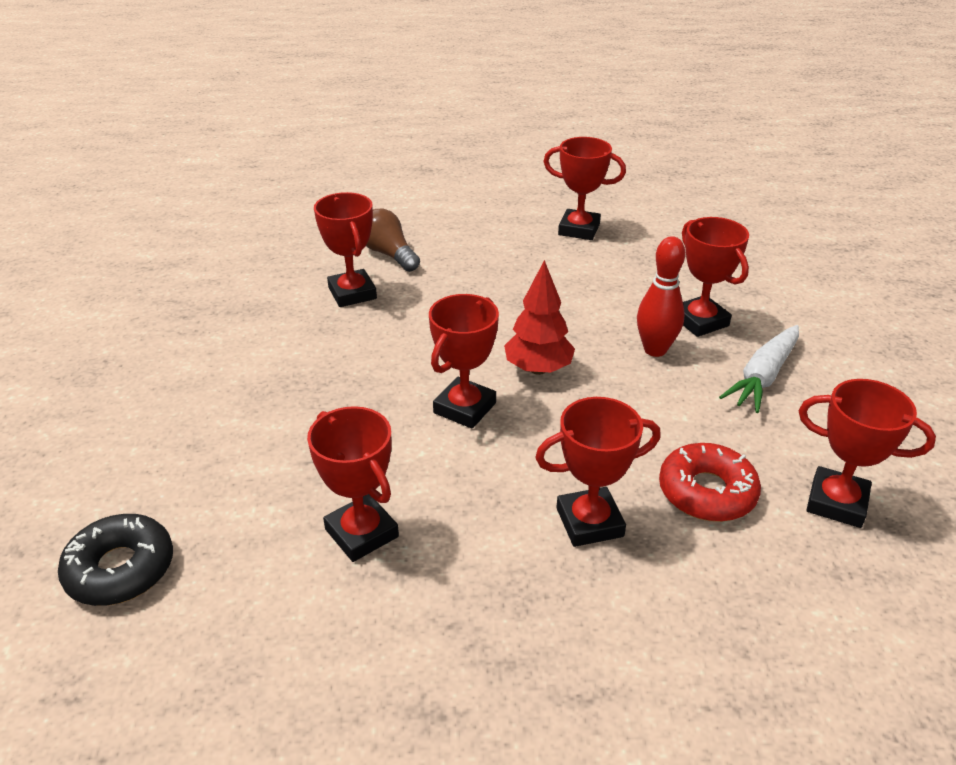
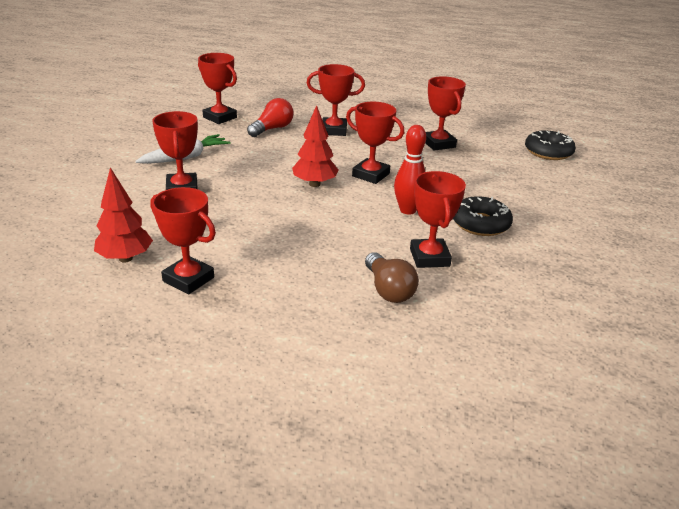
camera: 165 degrees left, 5 degrees down
(288, 351) = (480, 224): none -> black donut
(464, 408) = (371, 175): red trophy -> red trophy turned 75 degrees clockwise
(655, 235) = (125, 258): none -> red tree
(655, 350) = (232, 180): red bowling pin -> red bowling pin (407, 210)
(707, 492) = (272, 129): red donut -> red light bulb

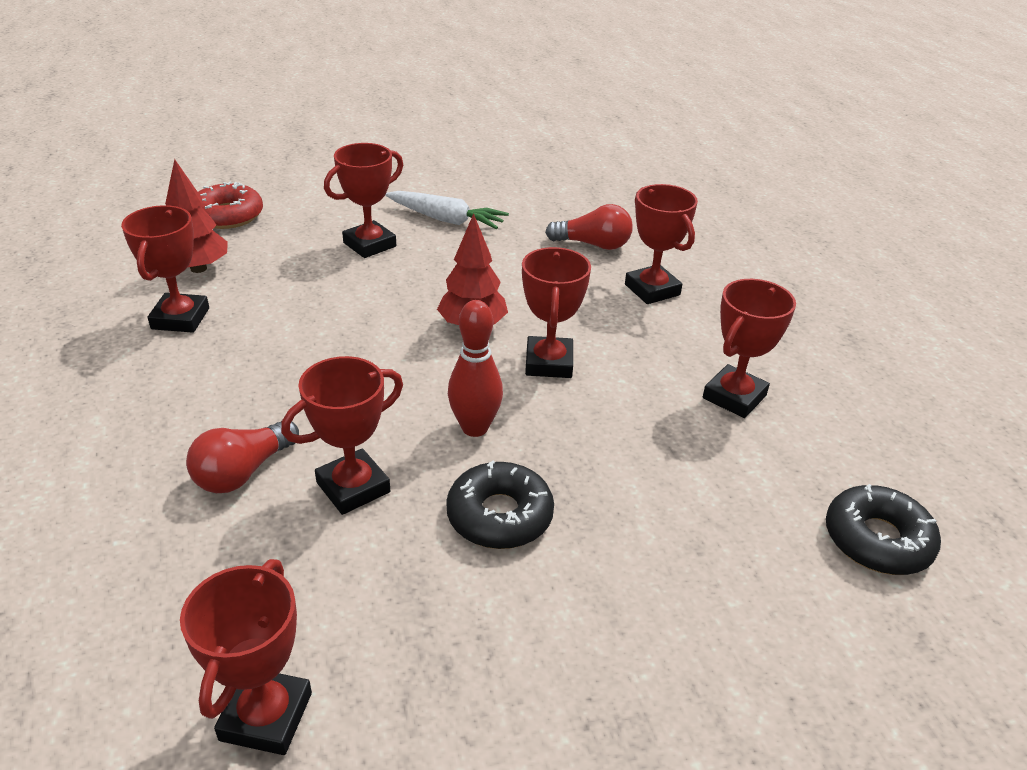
camera: 60 degrees right, 5 degrees up
(60, 230) = (228, 215): none -> red donut
(220, 117) = (577, 201): red trophy -> red trophy (266, 716)
(388, 290) = (243, 472): brown light bulb -> red light bulb

